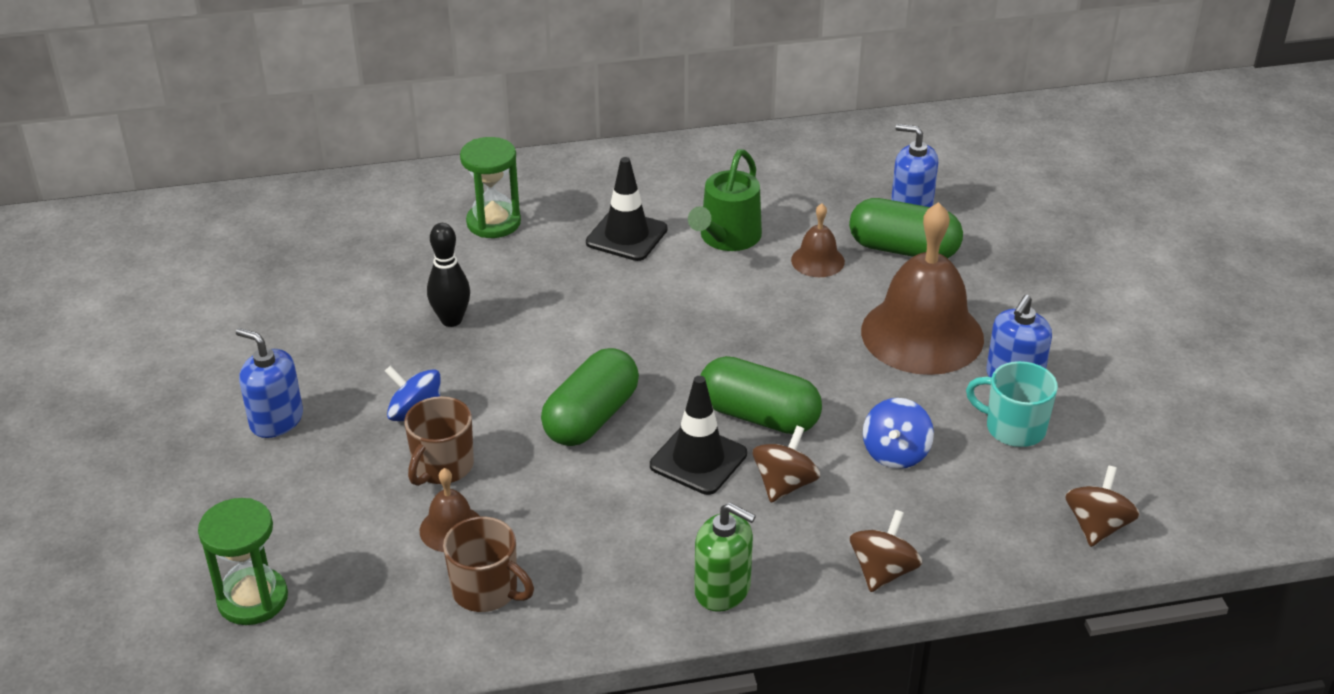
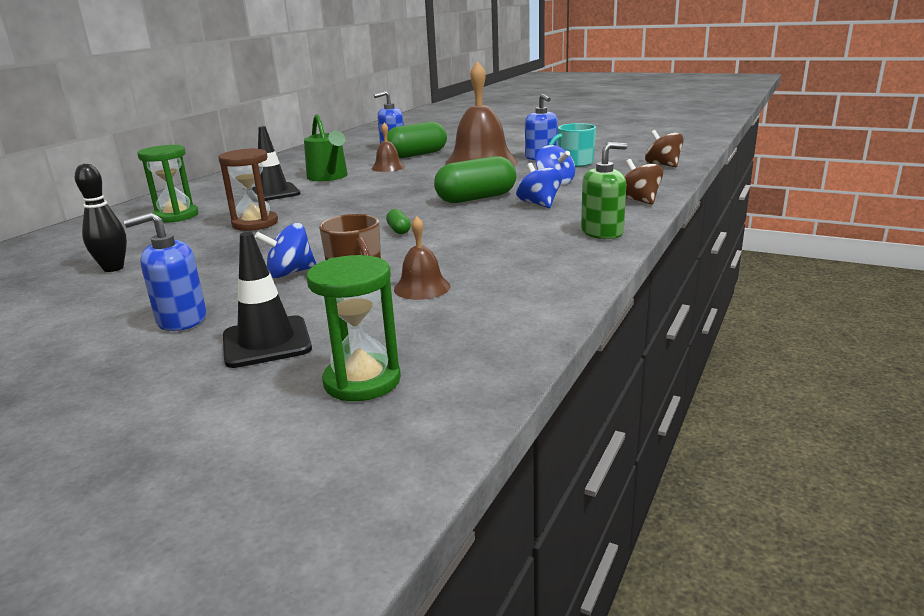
camera: 50 degrees left, 15 degrees down
(451, 320) = (228, 244): black bowling pin -> black bowling pin (113, 268)
(486, 591) = (503, 291): brown mug -> none
(520, 296) = (255, 223): none -> brown hourglass
(591, 417) = (399, 230): green capsule -> green capsule, size x0.43
(698, 460) = (485, 216): black traffic cone -> black traffic cone (266, 342)
(784, 484) = (539, 204): brown spinning top -> blue spinning top

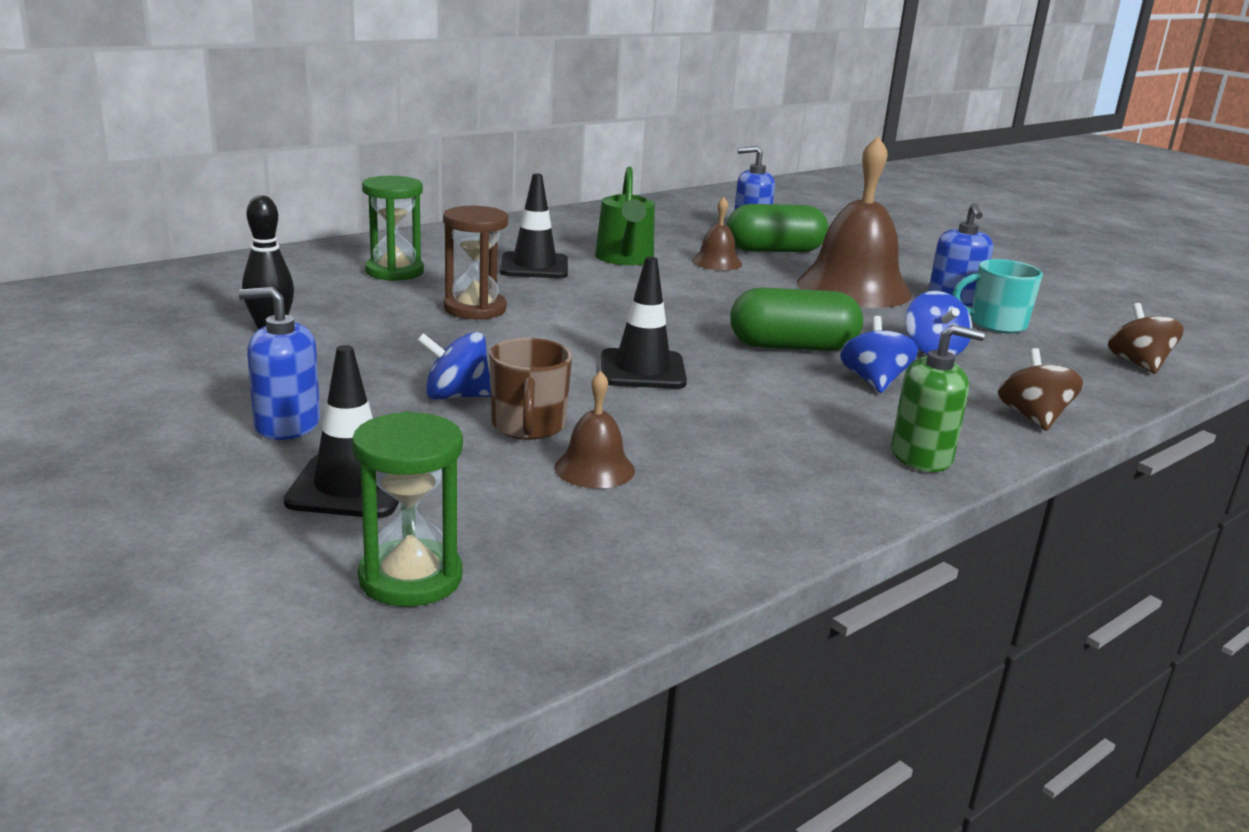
camera: 20 degrees right, 0 degrees up
(399, 230) = (642, 370): green capsule -> black traffic cone

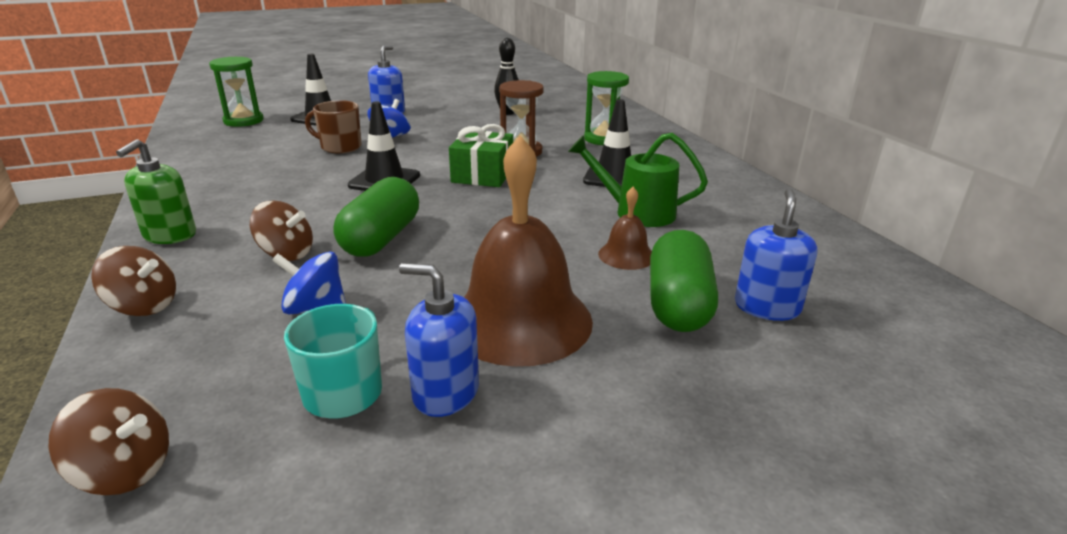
camera: 110 degrees right, 5 degrees up
(577, 322) = (482, 175): none -> green gift
(594, 468) = (280, 153): brown bell -> none
(874, 382) = (286, 254): blue spinning top -> brown spinning top

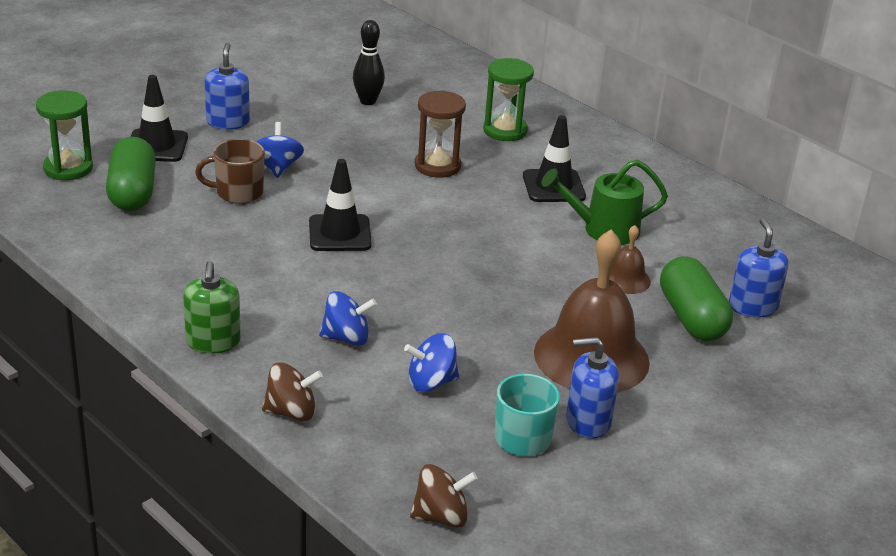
camera: 25 degrees left, 5 degrees up
(286, 254) = (346, 338): brown spinning top -> blue spinning top
(381, 238) = (411, 304): green capsule -> green capsule (132, 192)
(482, 175) = (428, 207): green gift -> none

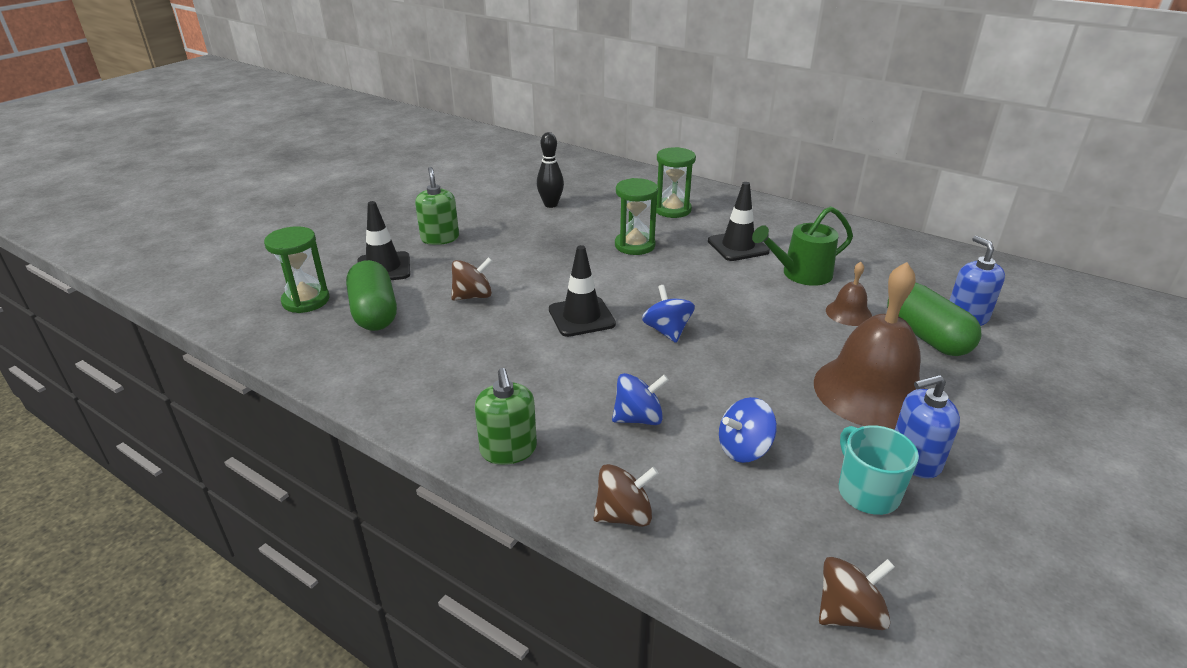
camera: 10 degrees left, 0 degrees up
(228, 122) = (440, 238): blue soap dispenser -> green soap dispenser
(238, 192) = (473, 296): brown mug -> brown spinning top
(277, 167) = (499, 269): blue spinning top -> blue spinning top (667, 331)
(437, 166) = (634, 245): brown hourglass -> green hourglass

